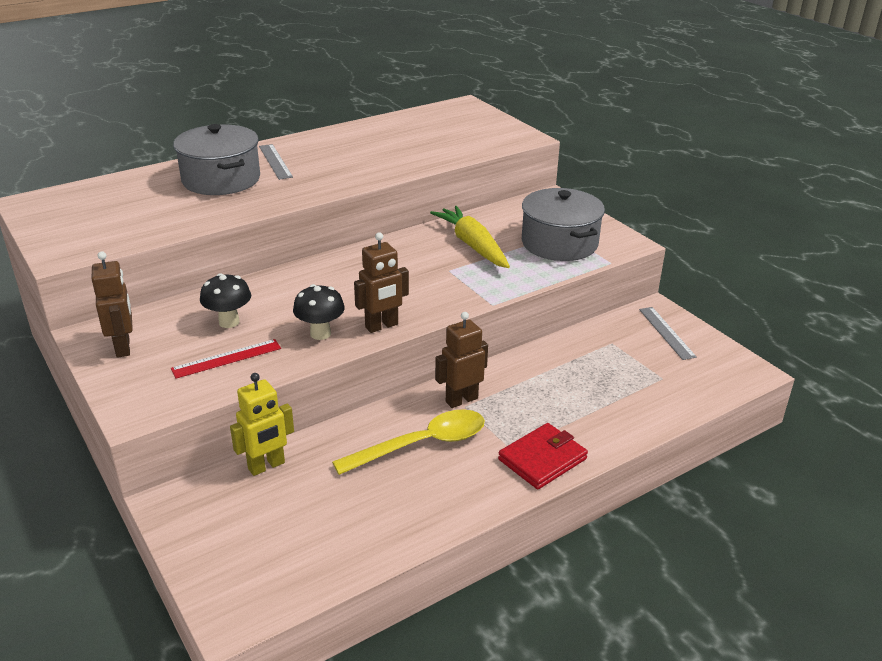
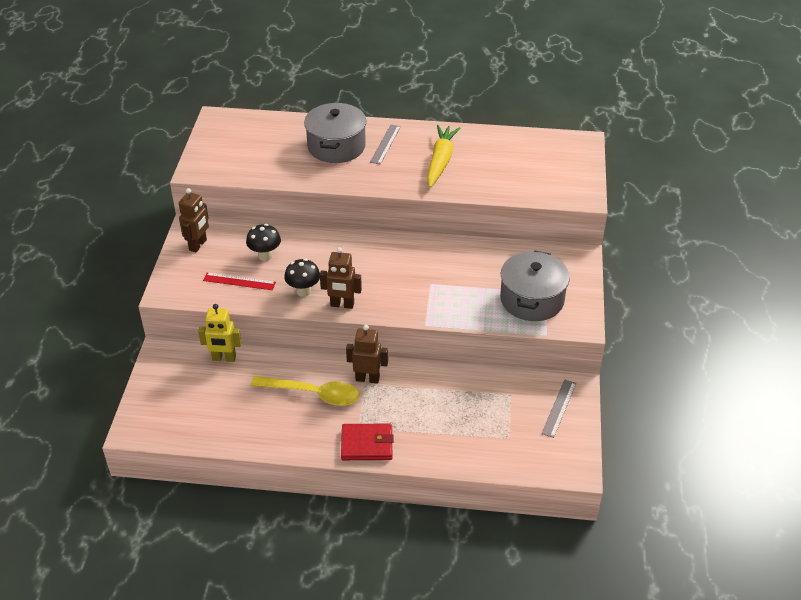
camera: 40 degrees right, 10 degrees up
(472, 245) = (470, 271): yellow carrot -> yellow carrot (440, 161)

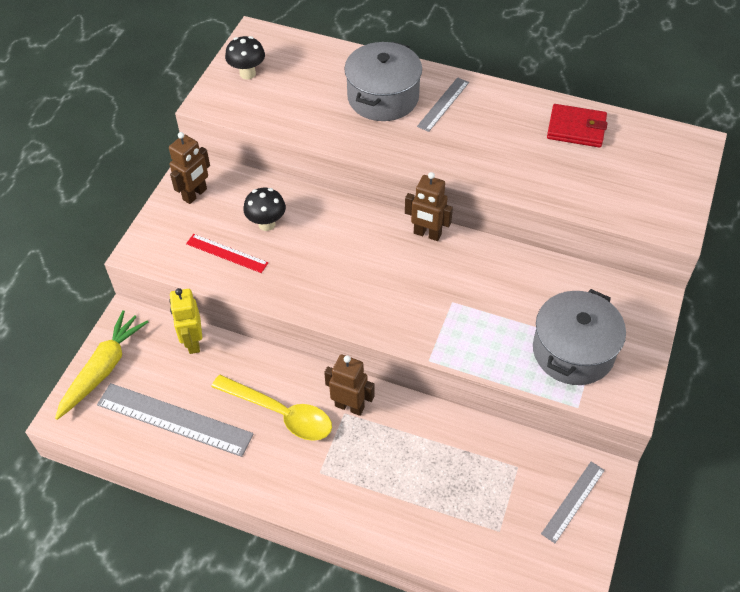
camera: 15 degrees right, 10 degrees up
(224, 358) = (193, 342): yellow robot -> yellow robot turned 60 degrees clockwise
(227, 414) = (174, 419): none -> grey ruler
(303, 291) = (297, 282): black mushroom -> black mushroom (247, 74)
(342, 305) = (337, 310): brown robot -> brown robot (427, 234)
(367, 444) = (323, 498): red wallet -> red wallet (576, 128)
(440, 161) = (504, 140): yellow carrot -> yellow carrot (103, 369)

